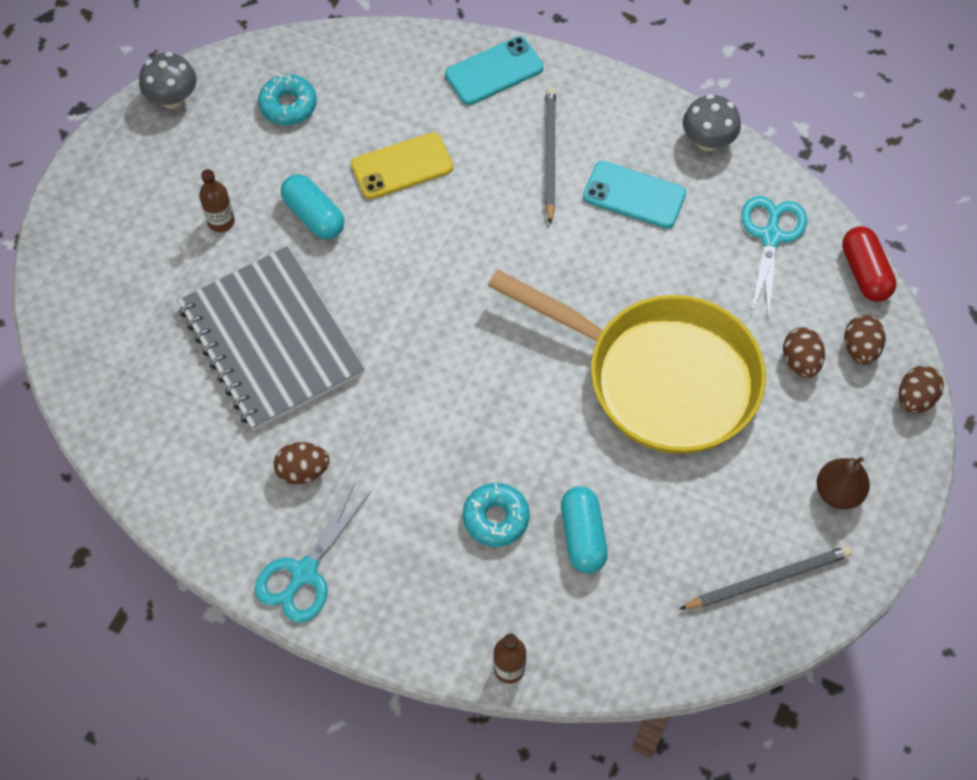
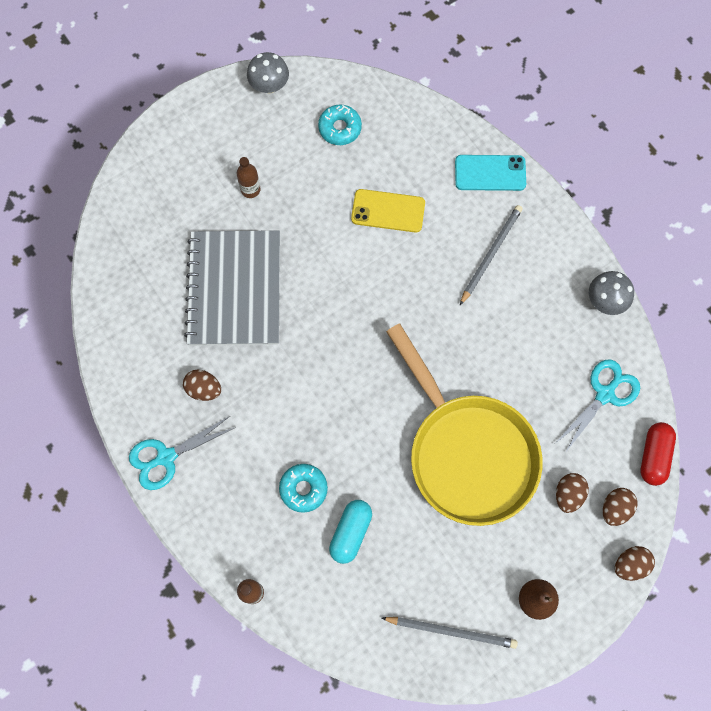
camera: 30 degrees right, 10 degrees up
(314, 216) = (311, 216): turquoise capsule -> none
(634, 195) = (529, 314): turquoise phone -> none

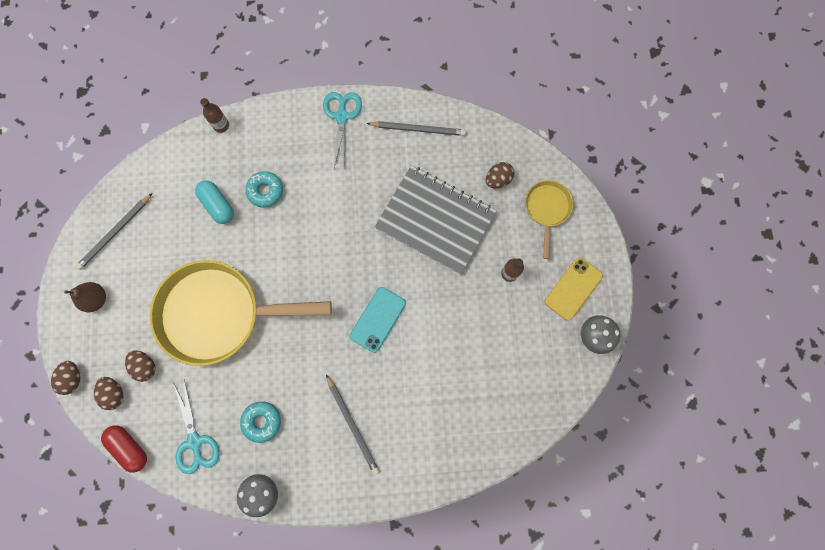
camera: 120 degrees right, 5 degrees up
(137, 363) = (418, 129): none -> grey pencil
(160, 187) = (547, 209): none -> yellow pan
(204, 389) = (374, 163): brown egg -> brown egg (498, 179)
(340, 128) = (525, 370): turquoise donut -> turquoise donut (262, 421)
(388, 211) = (433, 366): yellow phone -> yellow phone (573, 288)
(490, 173) = (420, 468): turquoise phone -> turquoise phone (378, 319)

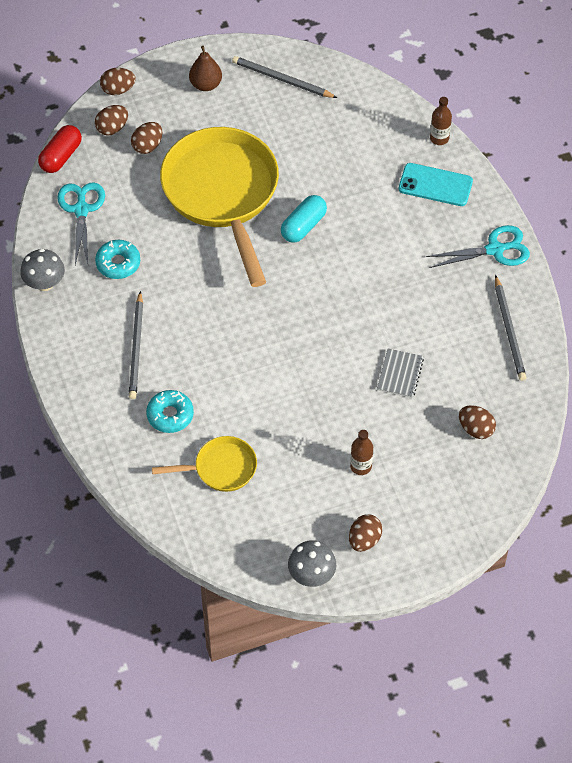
camera: 75 degrees right, 20 degrees down
(195, 441) = (81, 210): turquoise scissors -> turquoise scissors turned 120 degrees clockwise
(218, 205) = (344, 160): turquoise capsule -> turquoise capsule (303, 226)
(265, 191) = (376, 199): turquoise donut -> turquoise donut (170, 415)
(352, 425) = (136, 348): grey pencil -> grey pencil turned 45 degrees counterclockwise
(378, 319) = (262, 344): turquoise phone -> turquoise phone (435, 185)
(435, 221) = (400, 374): grey notebook -> grey notebook, size x0.40
(547, 209) = (456, 491): yellow pan -> yellow pan (221, 468)
(573, 288) = (364, 540): yellow phone -> brown egg

